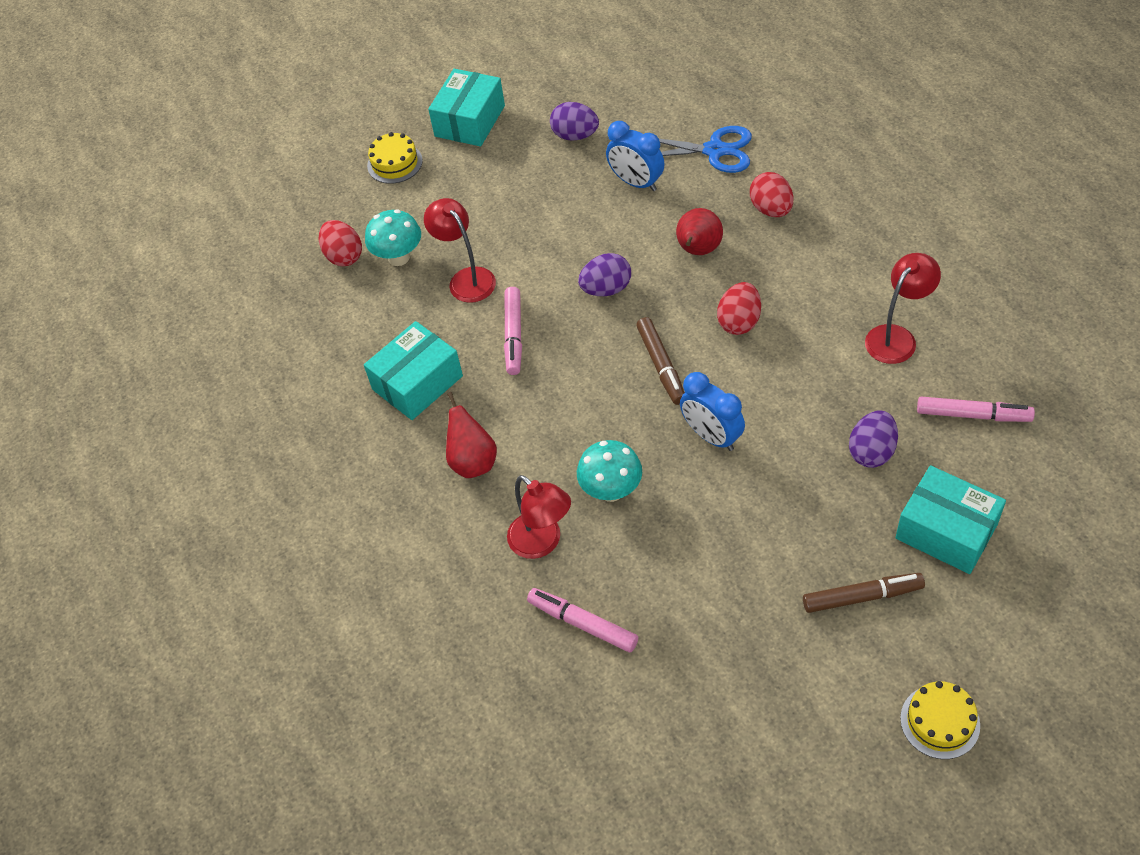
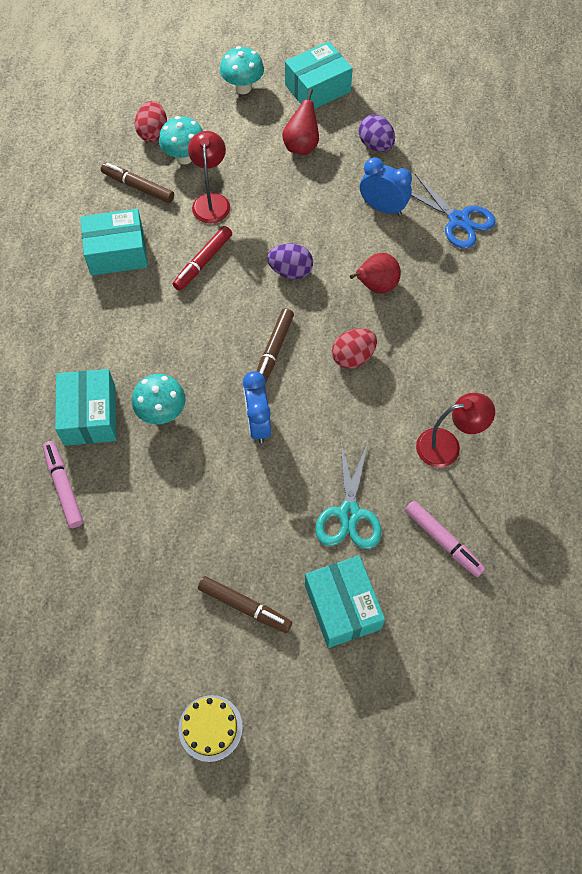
camera: 30 degrees right, 10 degrees up
(378, 312) = (138, 187): none -> brown marker
(395, 163) = (243, 87): yellow cake -> turquoise mushroom
(473, 462) = (100, 330): red pear -> red pear (301, 146)
(514, 335) = (203, 262): pink marker -> red marker
(542, 543) = (90, 415): red lamp -> turquoise box
(636, 183) = (382, 208): blue clock -> blue clock turned 135 degrees clockwise
(771, 209) = (454, 291): red egg -> none
(871, 451) = (349, 514): purple egg -> turquoise scissors

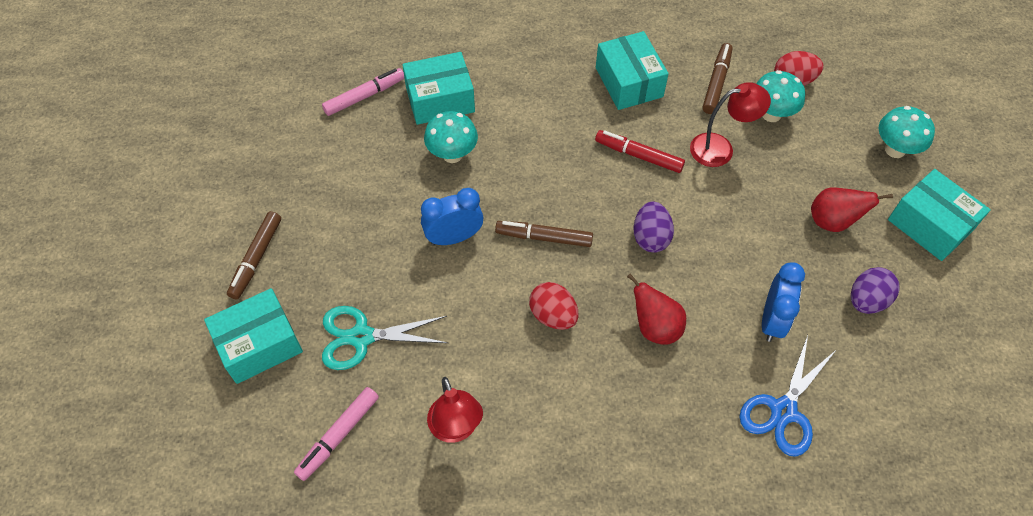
camera: 80 degrees right, 5 degrees down
(210, 728) = (141, 250): yellow cake -> none

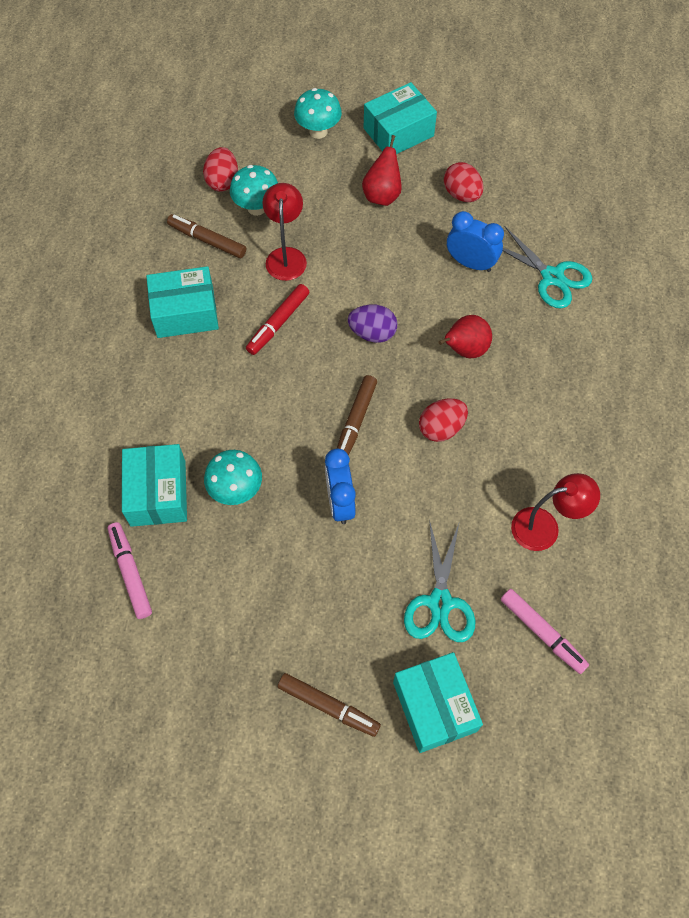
camera: 80 degrees left, 5 degrees up
(783, 411) = (552, 277): blue scissors -> turquoise scissors
(867, 300) = (461, 194): purple egg -> red egg

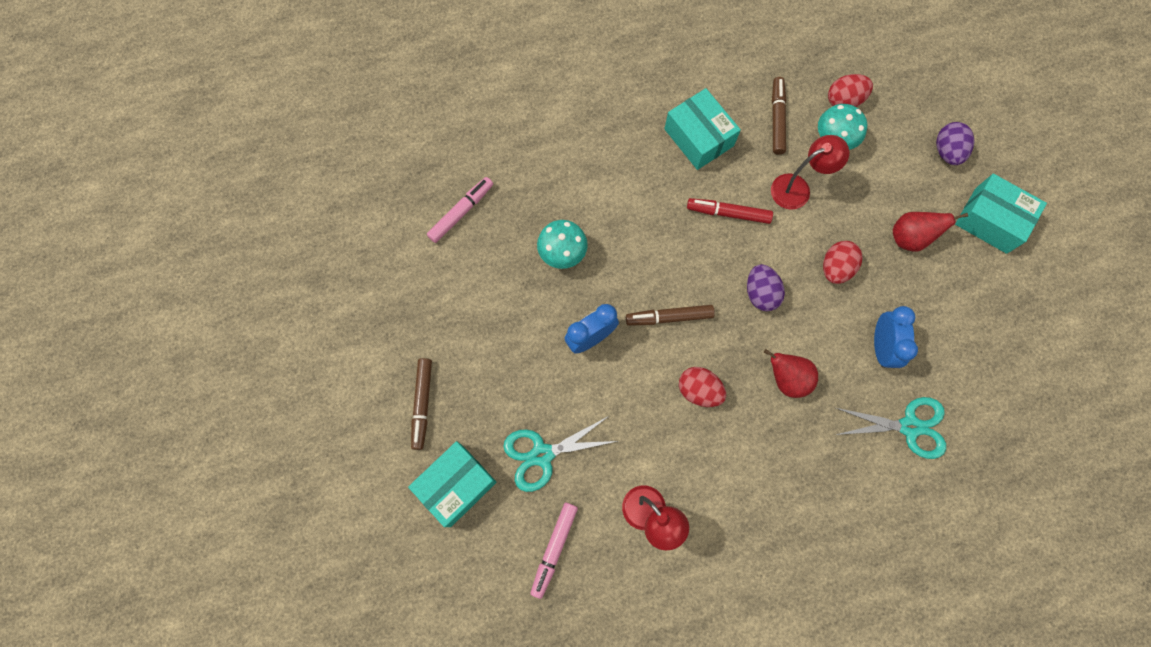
camera: 65 degrees right, 10 degrees up
(158, 493) = (532, 198): turquoise box -> none
(318, 131) = (947, 151): turquoise mushroom -> purple egg
(461, 194) = (954, 307): red egg -> red egg (836, 268)
(552, 277) = (909, 426): turquoise scissors -> turquoise scissors turned 105 degrees counterclockwise

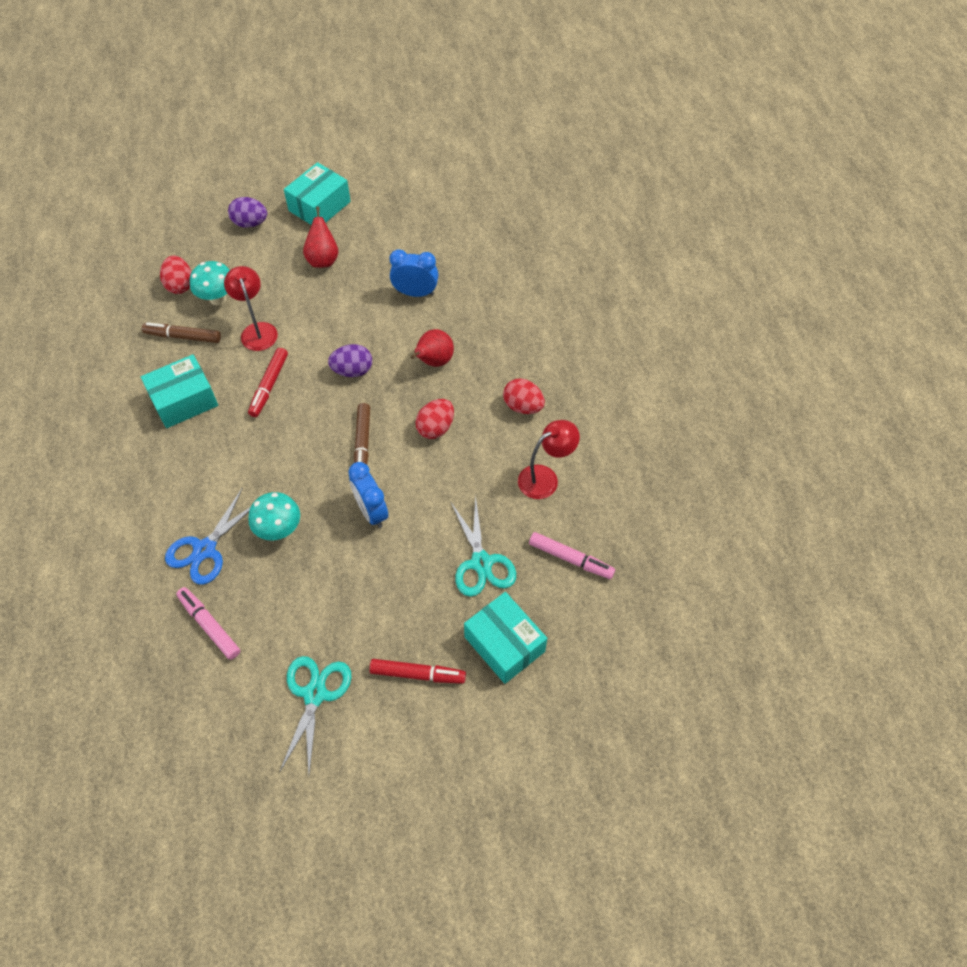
camera: 85 degrees left, 15 degrees down
(422, 404) = (417, 674): brown marker -> red marker
(536, 192) = (205, 549): none -> blue scissors
(836, 268) = (340, 313): red egg -> red egg (523, 406)
(909, 426) = (485, 285): turquoise scissors -> turquoise scissors (315, 694)

